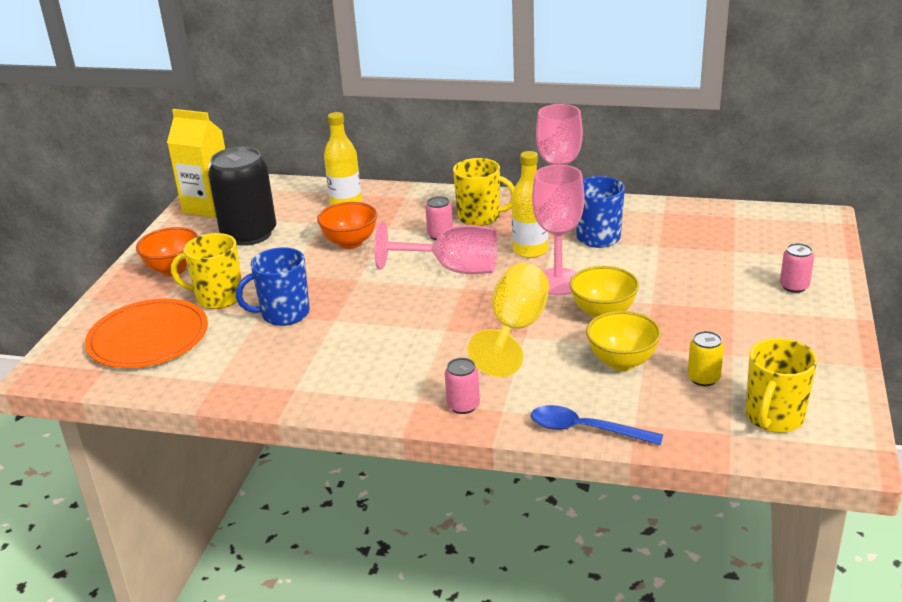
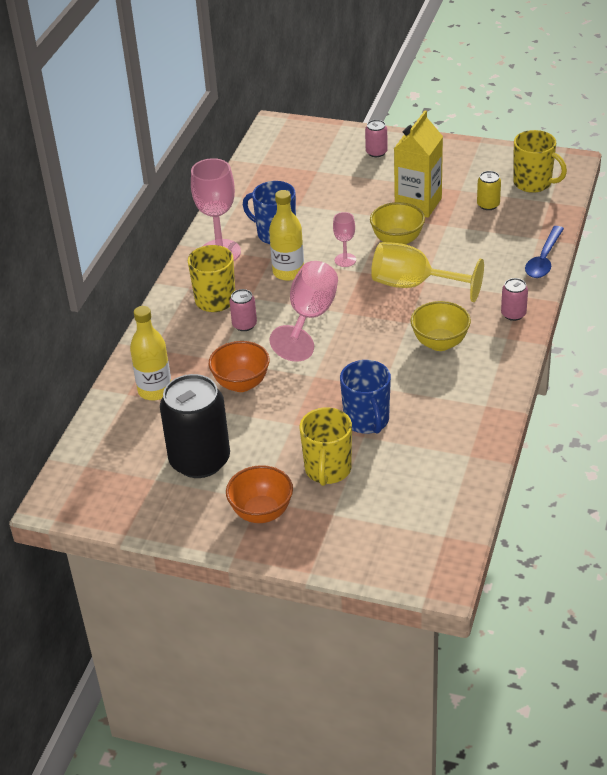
camera: 85 degrees left, 10 degrees up
(148, 338) = (394, 512): orange plate -> none
(208, 207) = (120, 502): yellow carton -> yellow carton (418, 204)
(558, 282) = (345, 260): pink goblet -> pink goblet, size x0.52
(622, 362) = (464, 237): yellow bowl -> yellow bowl (440, 343)

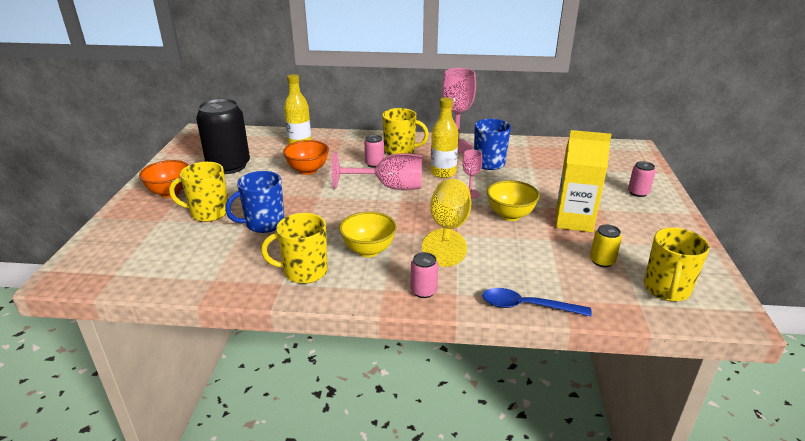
camera: 75 degrees right, 10 degrees down
(468, 389) = (304, 271): none -> yellow mug

